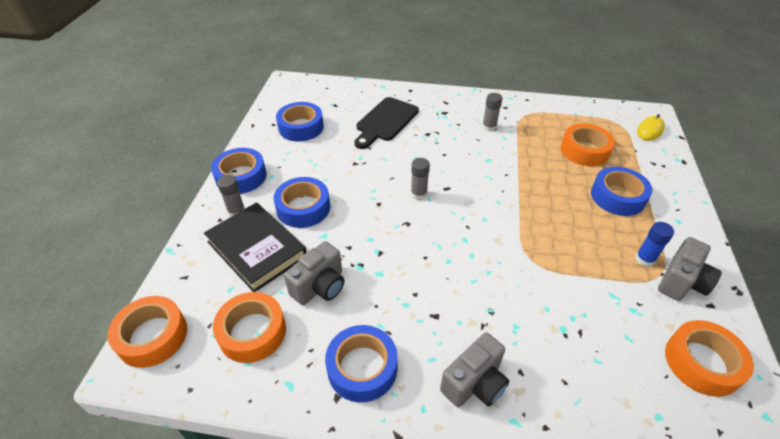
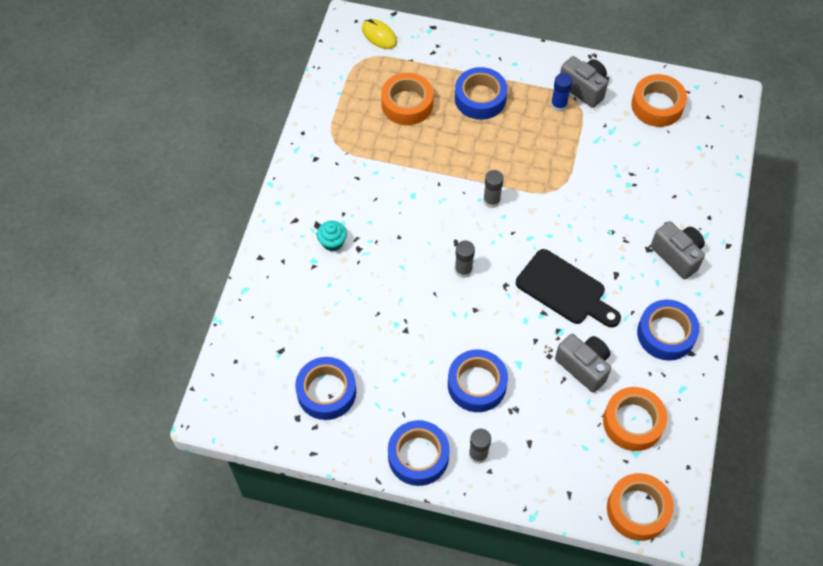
camera: 85 degrees left, 15 degrees up
(257, 249) = (535, 427): black book -> none
(385, 121) = (327, 292): black cutting board -> black cutting board (565, 289)
(430, 120) = (332, 242): none -> turquoise cupcake
(489, 127) = (353, 183): grey glue stick -> grey glue stick (491, 200)

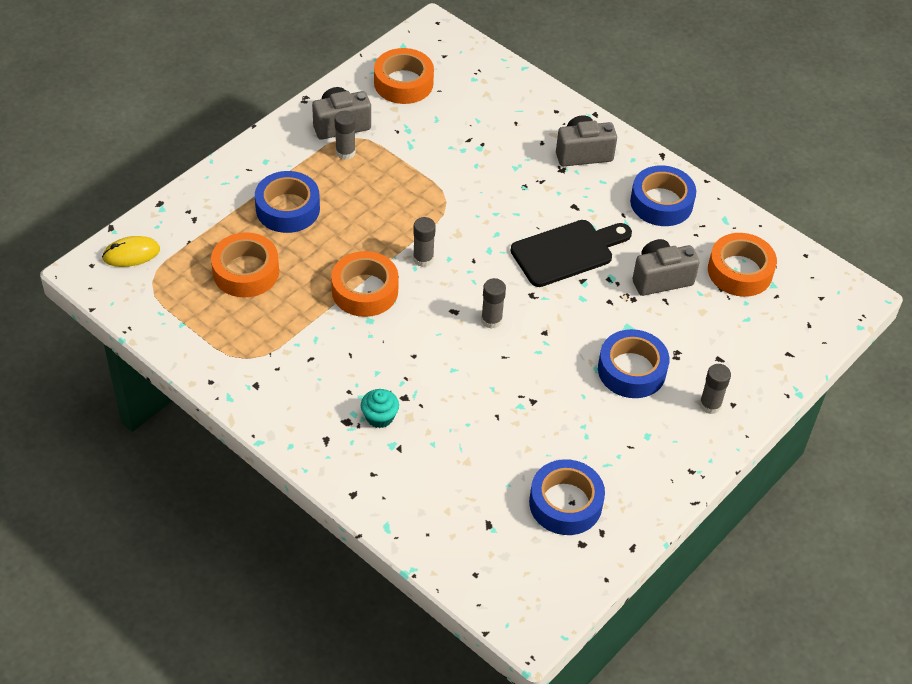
camera: 65 degrees left, 10 degrees down
(418, 456) = (685, 455): blue tape -> none
(558, 105) = (345, 152): blue glue stick -> grey glue stick
(638, 509) = (830, 311): orange tape -> orange tape (365, 290)

